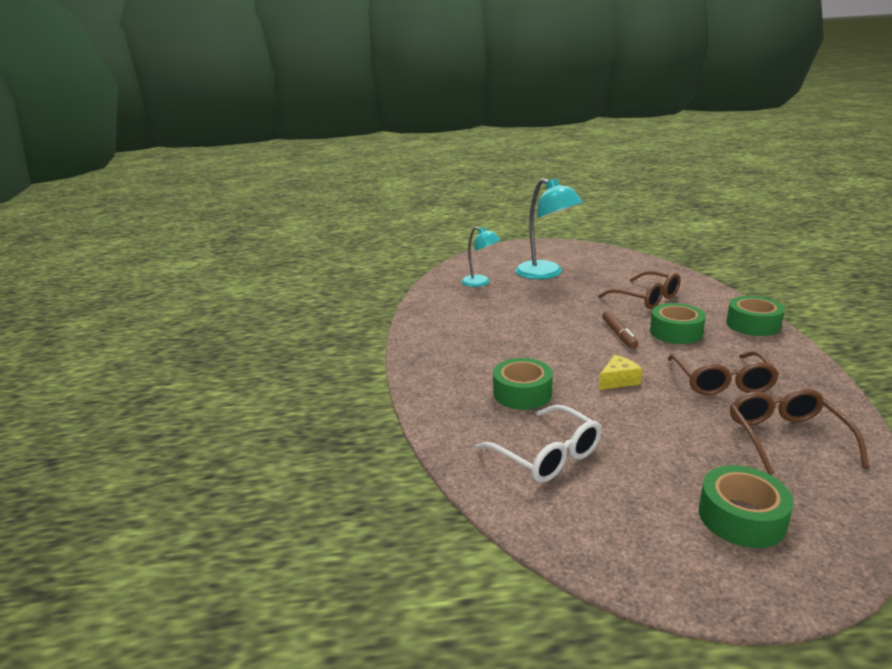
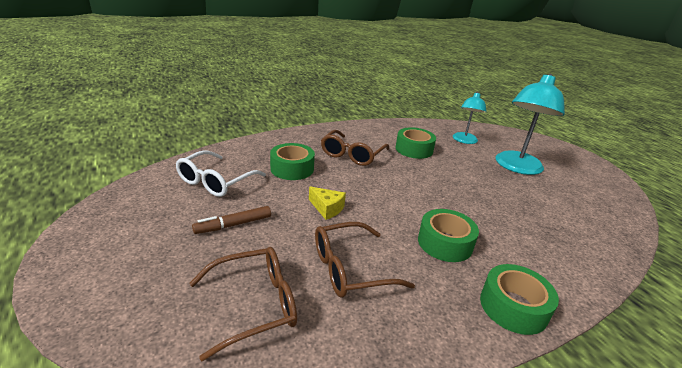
camera: 65 degrees right, 5 degrees up
(619, 334) = (415, 208): brown marker -> brown marker (233, 225)
(646, 298) = (515, 225): brown glasses -> brown glasses (352, 155)
(741, 517) = (139, 264): green tape -> green tape (414, 149)

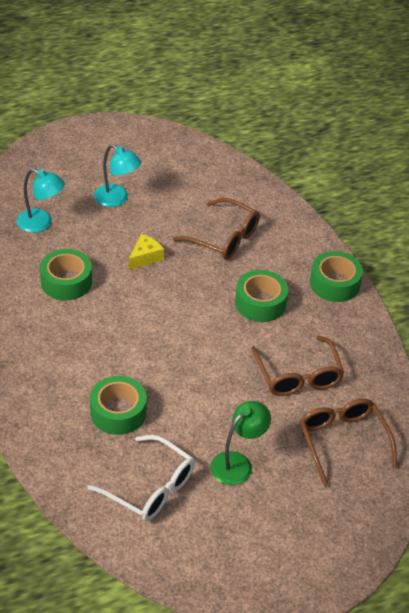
camera: 85 degrees left, 15 degrees up
(233, 225) = (237, 463): brown marker -> green lamp
(327, 208) = (206, 384): yellow cheese -> yellow cheese (145, 257)
(352, 155) = (80, 348): brown glasses -> brown glasses (224, 238)
(516, 167) = (117, 199): turquoise lamp -> turquoise lamp, size x0.60

